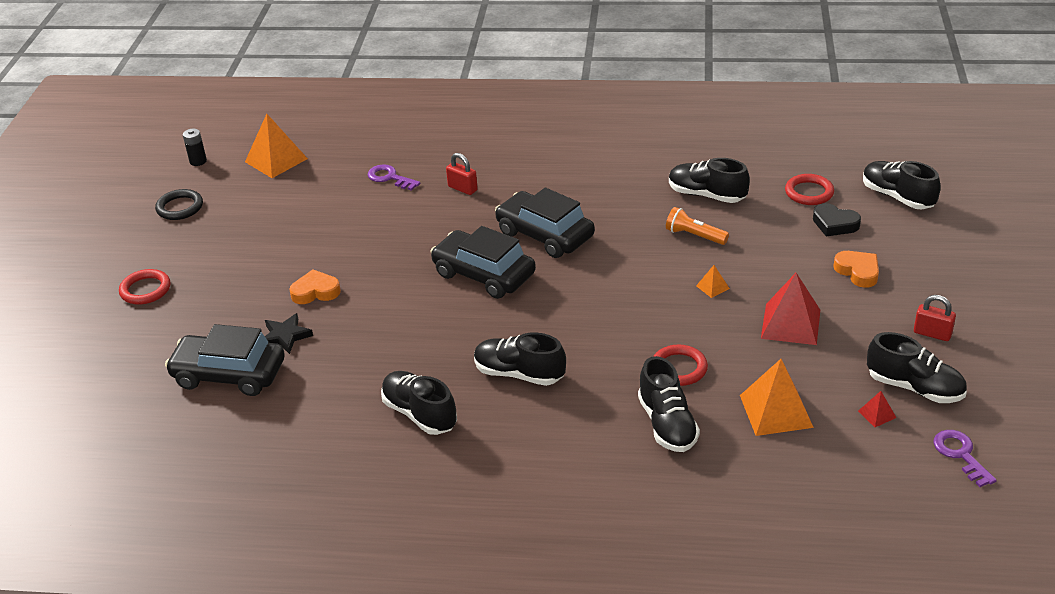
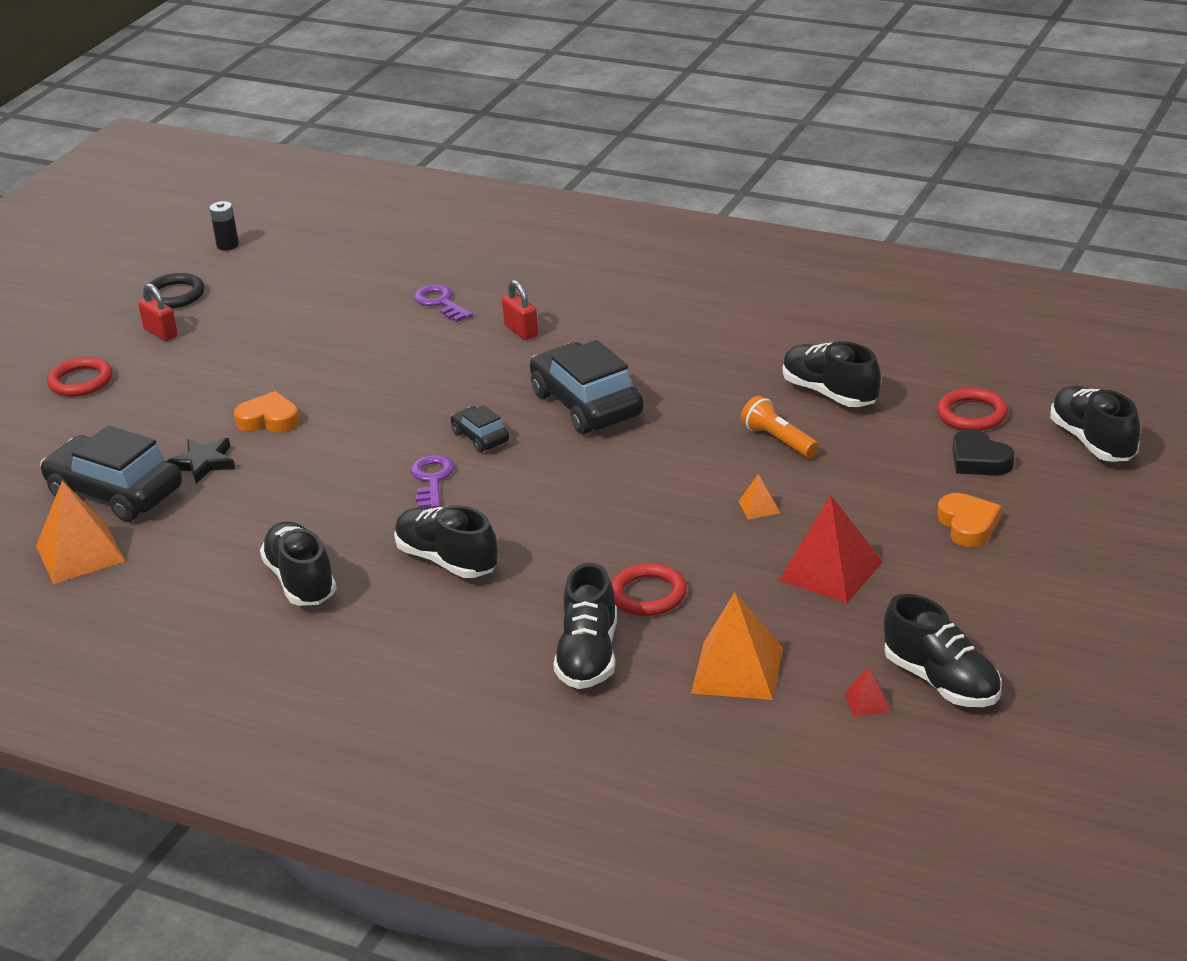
camera: 20 degrees right, 5 degrees down
(276, 160) = (318, 259): orange pyramid -> orange pyramid (80, 553)
(484, 274) = (480, 437): black car -> black car, size x0.49
(932, 333) = (1015, 621): red padlock -> red padlock (160, 333)
(960, 455) = (945, 774): purple key -> purple key (432, 480)

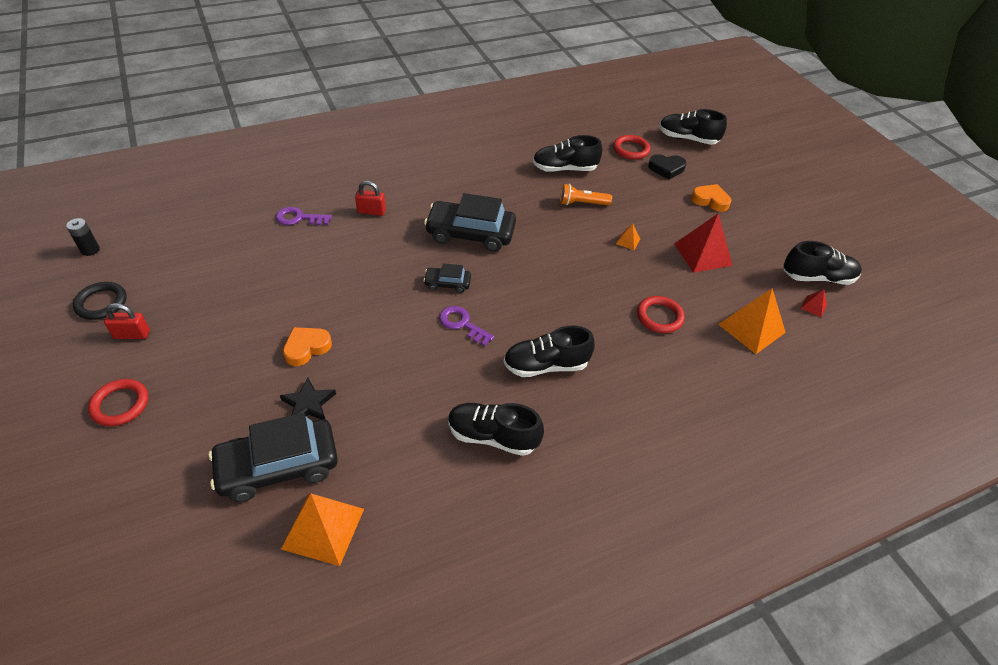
camera: 55 degrees left, 15 degrees up
(588, 656) = (690, 368): black shoe -> none

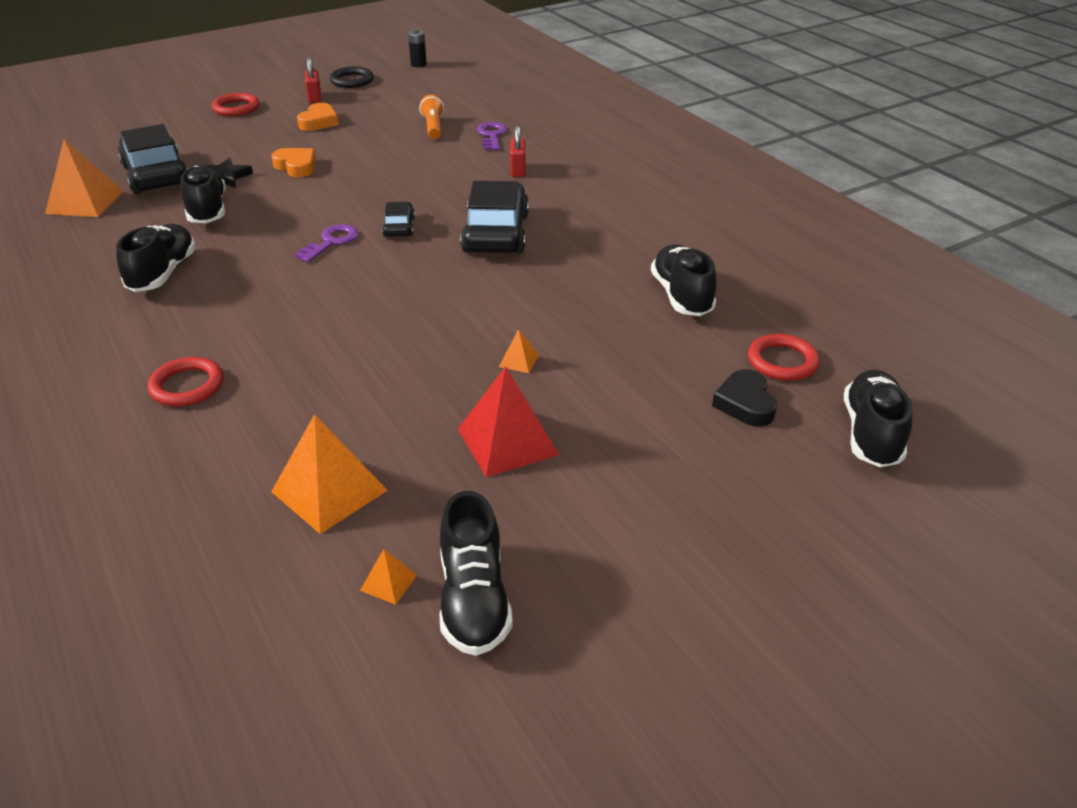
camera: 85 degrees right, 10 degrees down
(546, 365) = (262, 300): black shoe -> black shoe (207, 210)
(582, 203) = (598, 315): orange flashlight -> orange flashlight (433, 127)
(659, 317) = (351, 391): red ring -> red ring (187, 386)
(710, 200) = (670, 458): orange heart -> orange heart (319, 122)
(813, 306) = (388, 582): red pyramid -> orange pyramid

